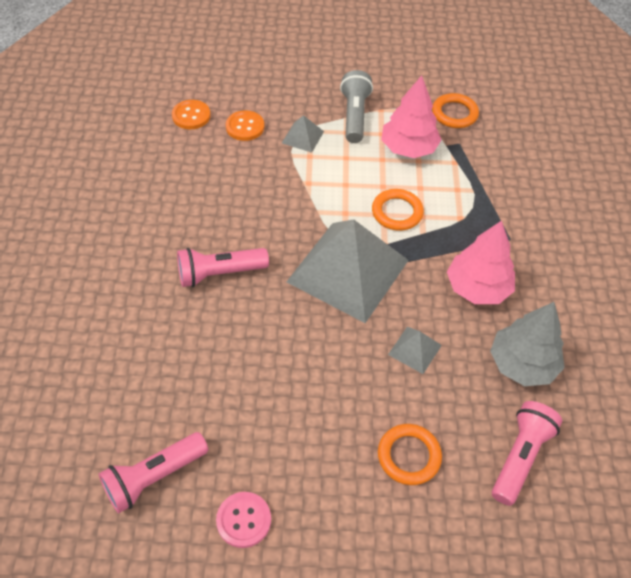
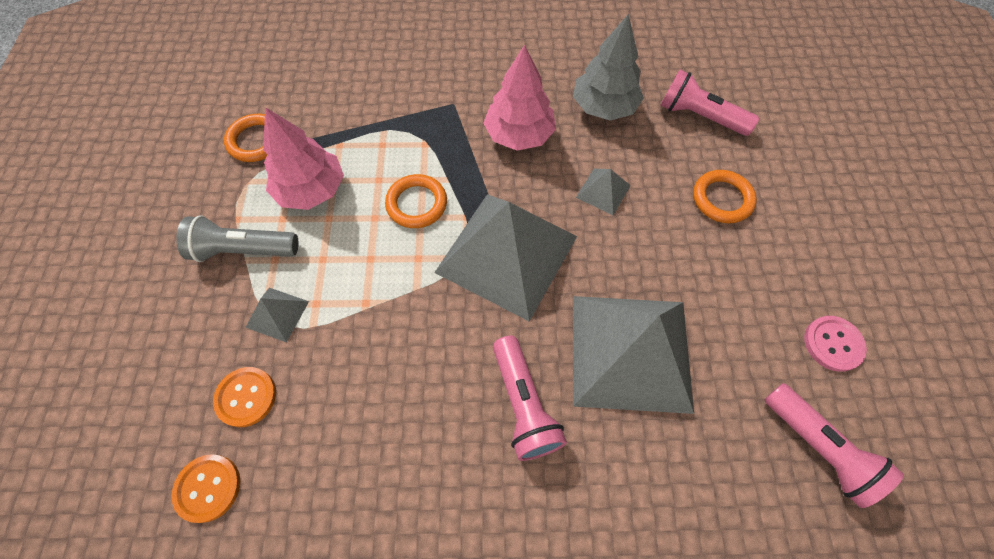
camera: 90 degrees left, 10 degrees up
(253, 349) = (630, 352): none -> grey pyramid

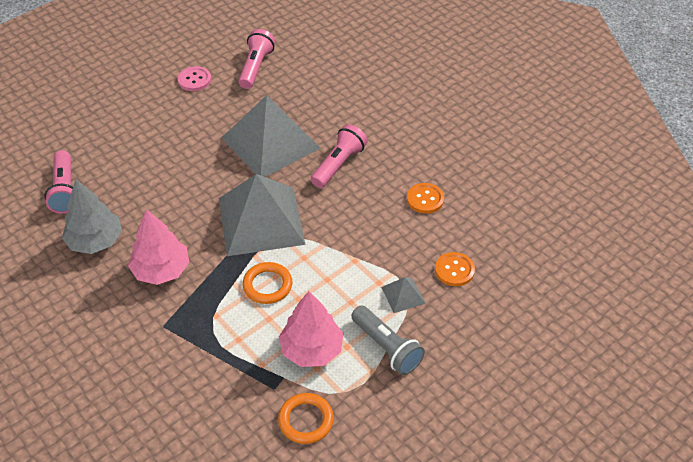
camera: 130 degrees left, 15 degrees down
(208, 488) = (503, 249): orange button -> orange button (425, 199)
(603, 191) = (173, 204): grey pyramid -> none
(722, 199) = (132, 152): orange ring -> none

